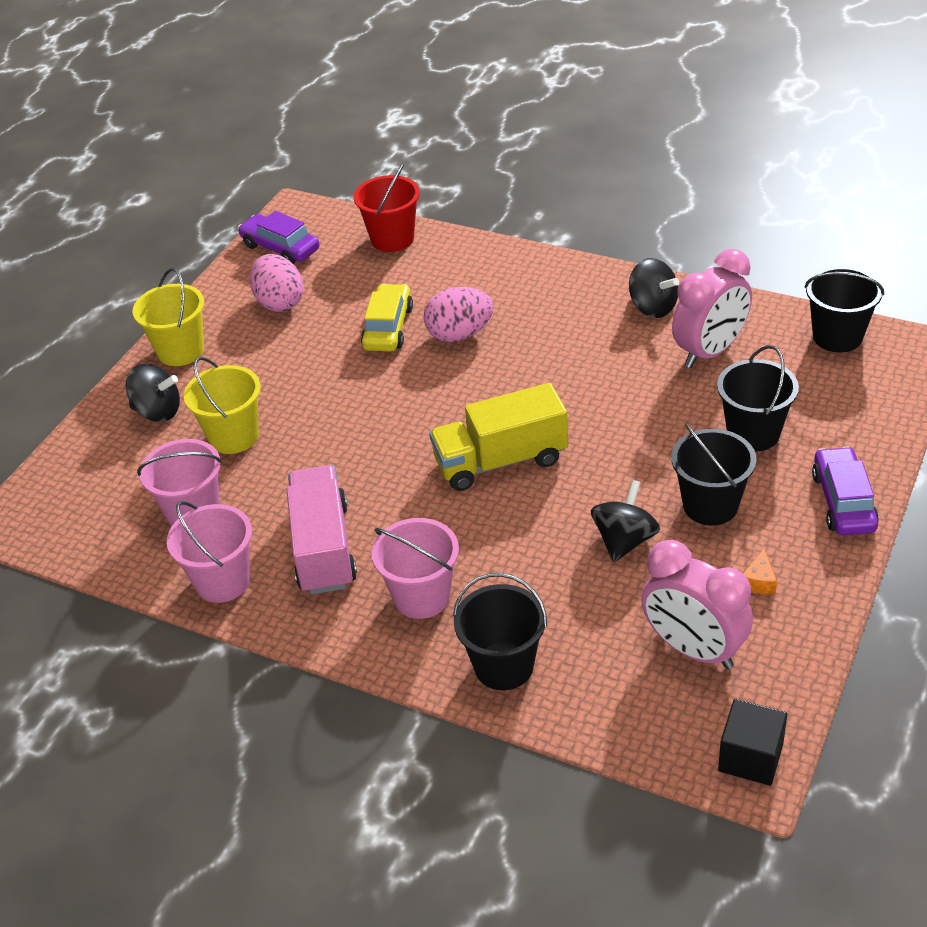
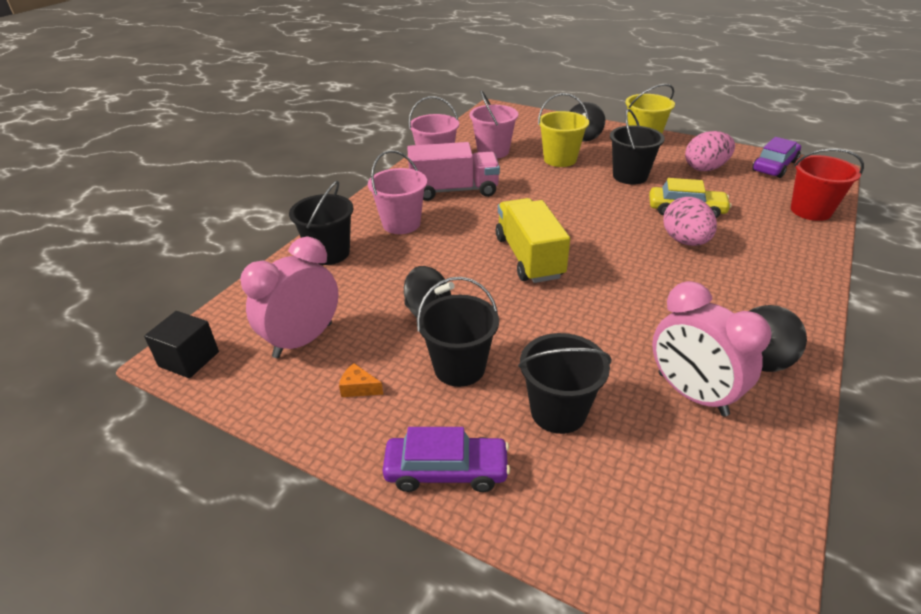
camera: 90 degrees right, 5 degrees down
(837, 336) = (749, 524): black bucket -> black bucket (630, 176)

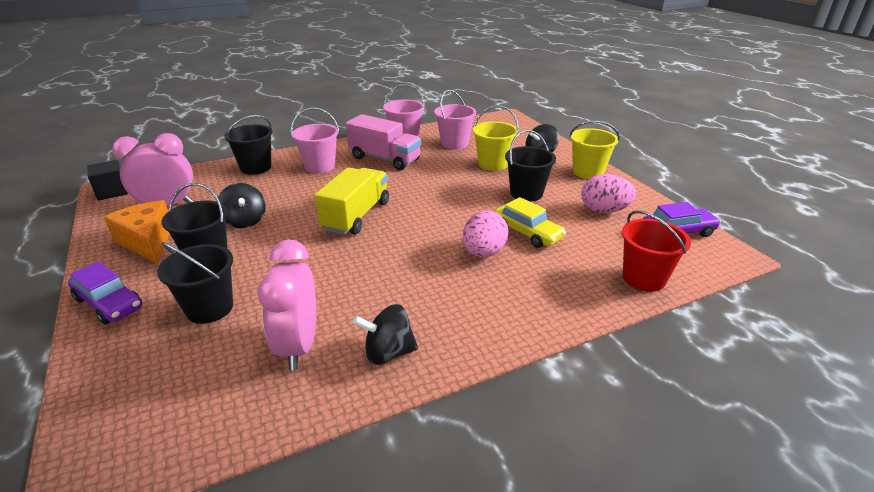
camera: 35 degrees right, 5 degrees down
(359, 388) = (148, 241): orange cheese -> orange cheese, size x2.42

